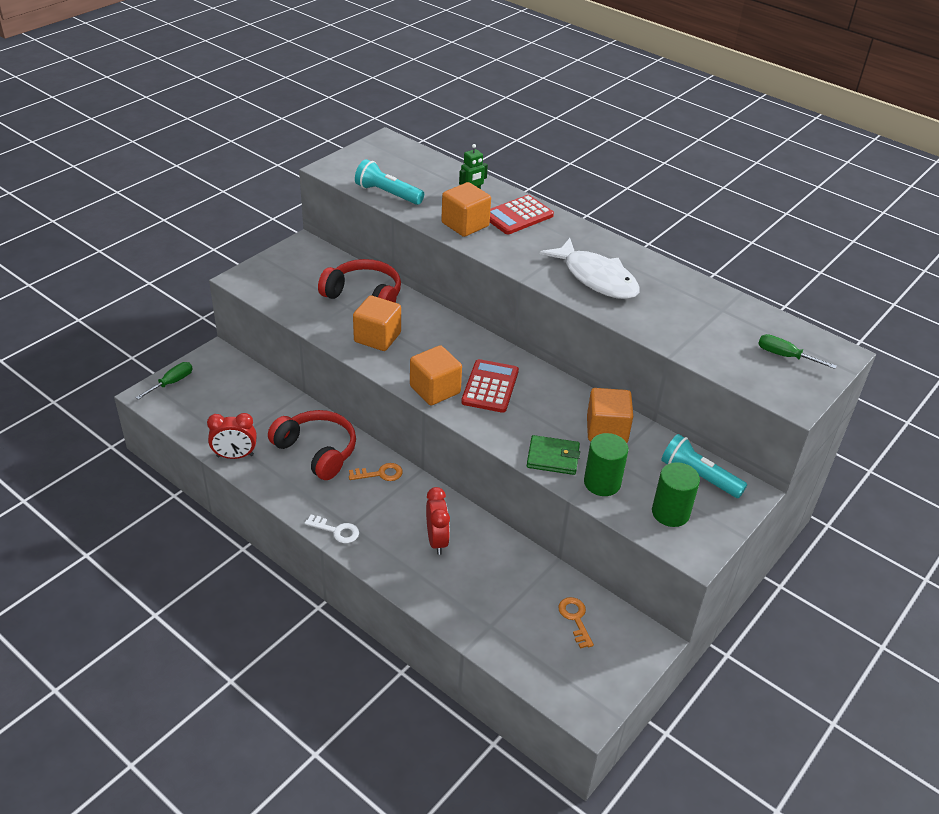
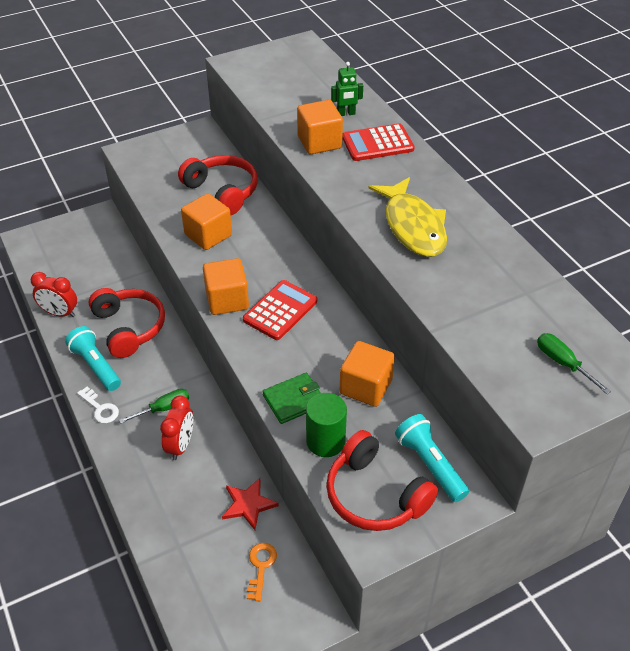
camera: 25 degrees right, 5 degrees up
(171, 383) = (50, 232): green screwdriver -> green screwdriver (163, 408)
(380, 474) = (170, 365): orange key -> none
(388, 194) = (267, 97): turquoise flashlight -> turquoise flashlight (96, 366)
(531, 571) = (248, 504): none -> red star
(553, 457) = (294, 400): green wallet -> green wallet turned 60 degrees counterclockwise
(596, 278) = (413, 226): white fish -> yellow fish
(670, 513) = (375, 495): green cylinder -> red headphones

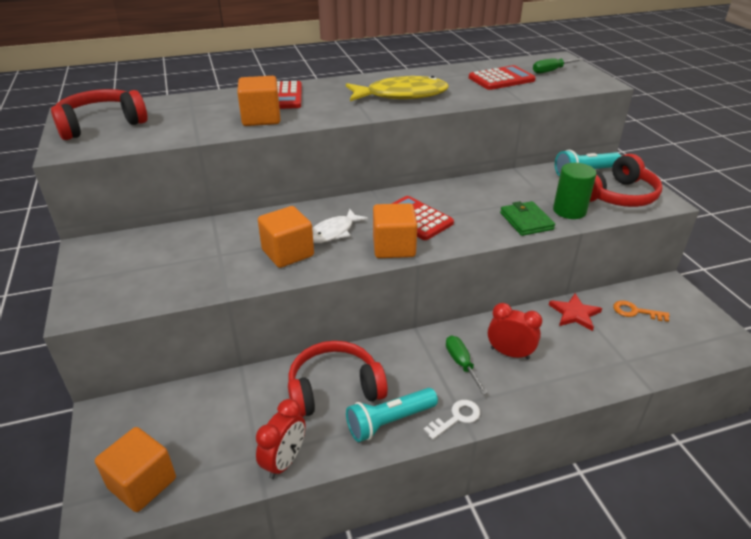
camera: 80 degrees left, 10 degrees down
(222, 192) = (218, 239): red headphones -> red headphones (101, 125)
(245, 257) = (333, 232): none -> white fish
(346, 114) = (223, 104): green robot -> none
(366, 387) = (510, 188): orange cube -> orange cube (142, 483)
(504, 310) = (501, 79): none -> red calculator

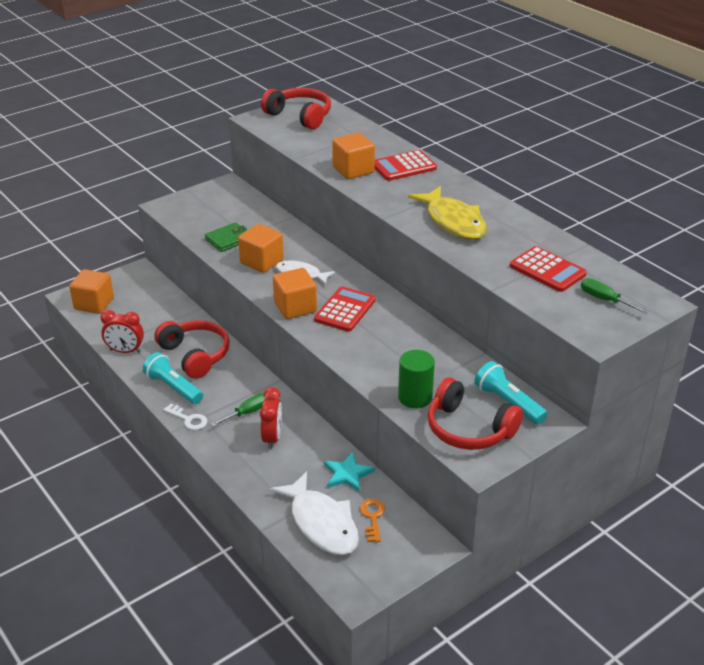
camera: 70 degrees right, 0 degrees up
(526, 221) = (378, 372): green wallet -> green wallet (228, 239)
(574, 314) = (347, 474): red star -> turquoise star
(642, 345) = (322, 523): none -> white fish

